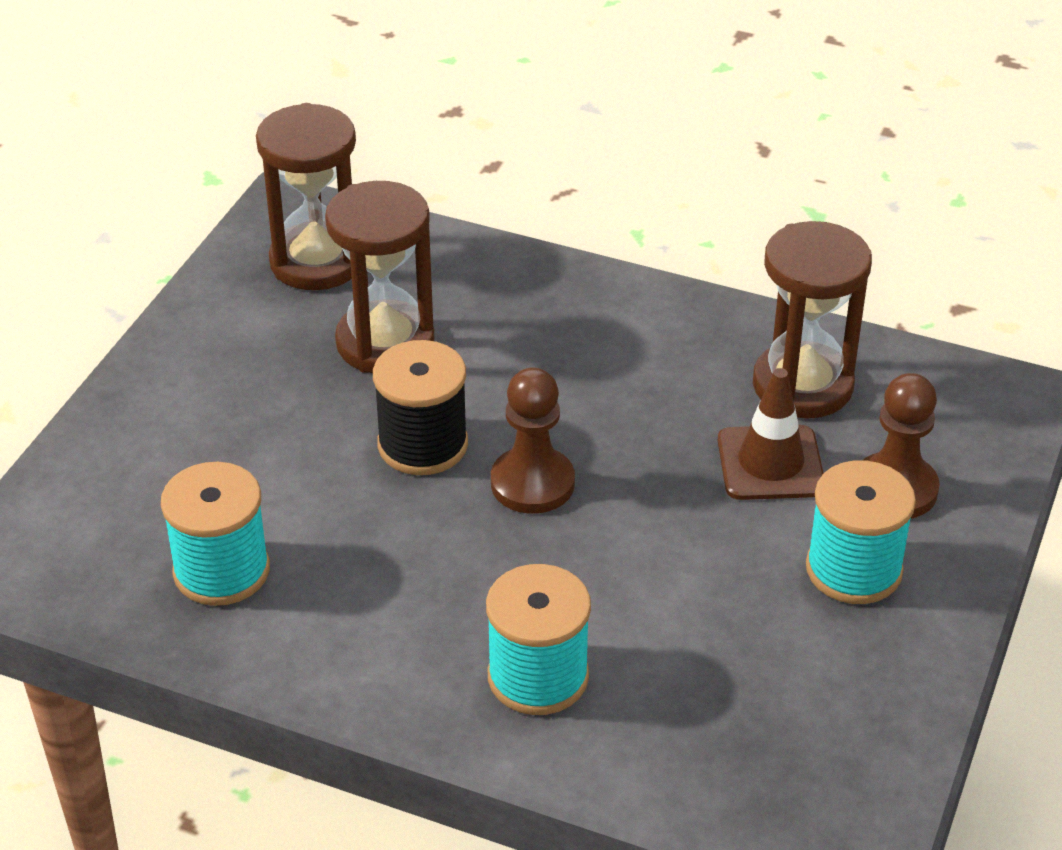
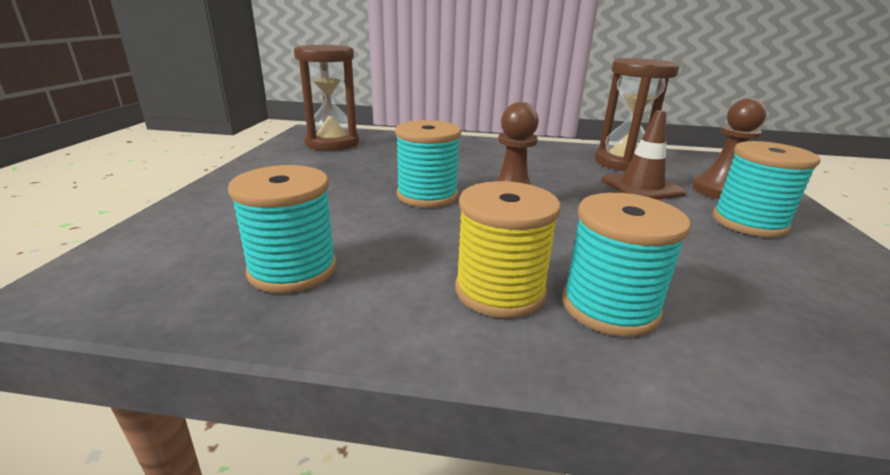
camera: 15 degrees left, 15 degrees down
(385, 343) = (383, 163): brown hourglass -> none
(422, 445) = (427, 195): black spool -> turquoise spool
(433, 637) = (500, 291): none -> yellow spool

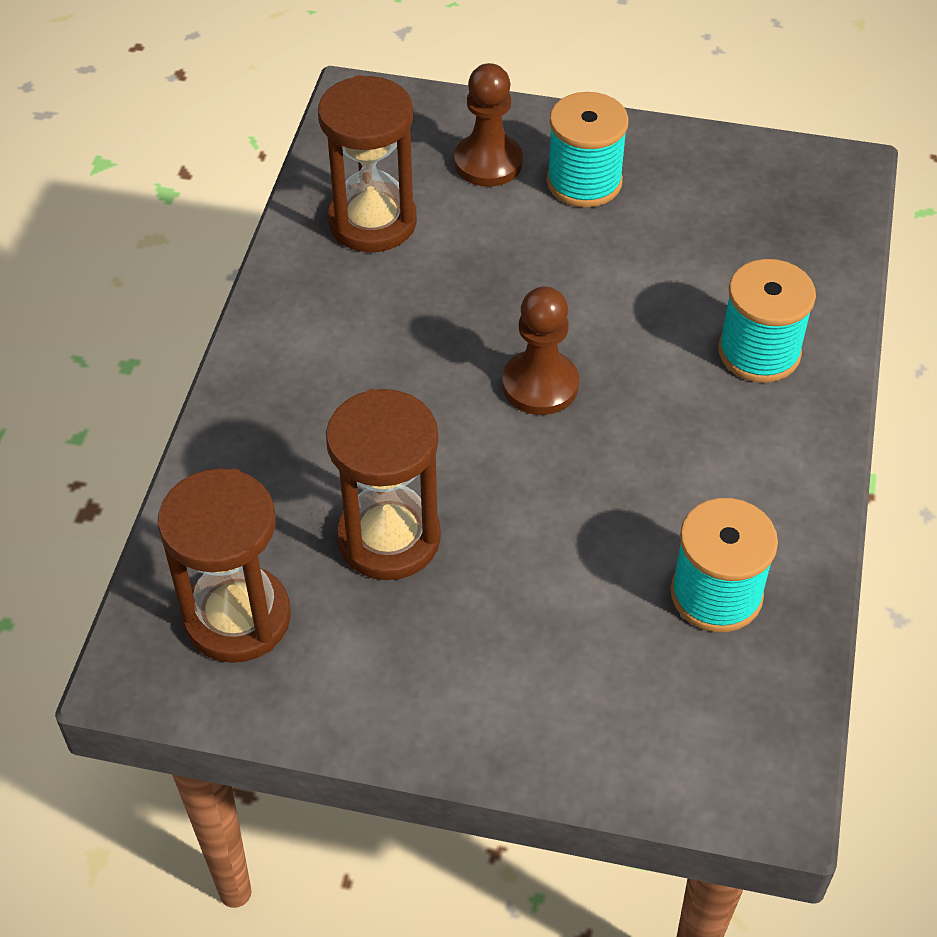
camera: 85 degrees left, 25 degrees up
(375, 168) = (389, 538): none -> brown hourglass
(427, 195) = (509, 472): turquoise spool -> none
(500, 291) = (741, 424): yellow spool -> none
(641, 187) = (476, 235): brown traffic cone -> none

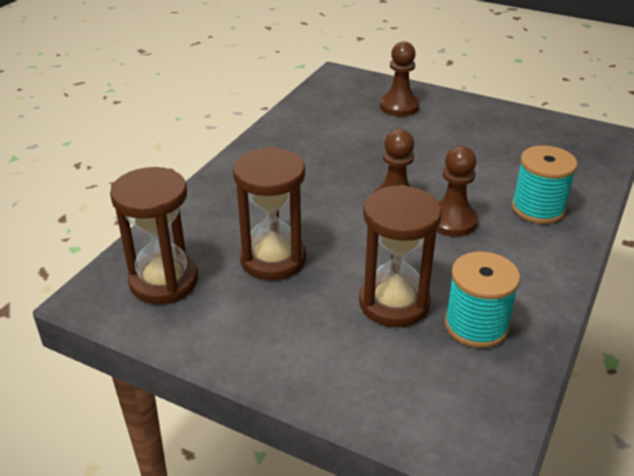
camera: 15 degrees right, 15 degrees down
(372, 222) = (324, 121): brown hourglass -> brown hourglass (394, 303)
(584, 181) = (451, 121): turquoise spool -> none
(637, 404) = (452, 221): none -> brown pawn

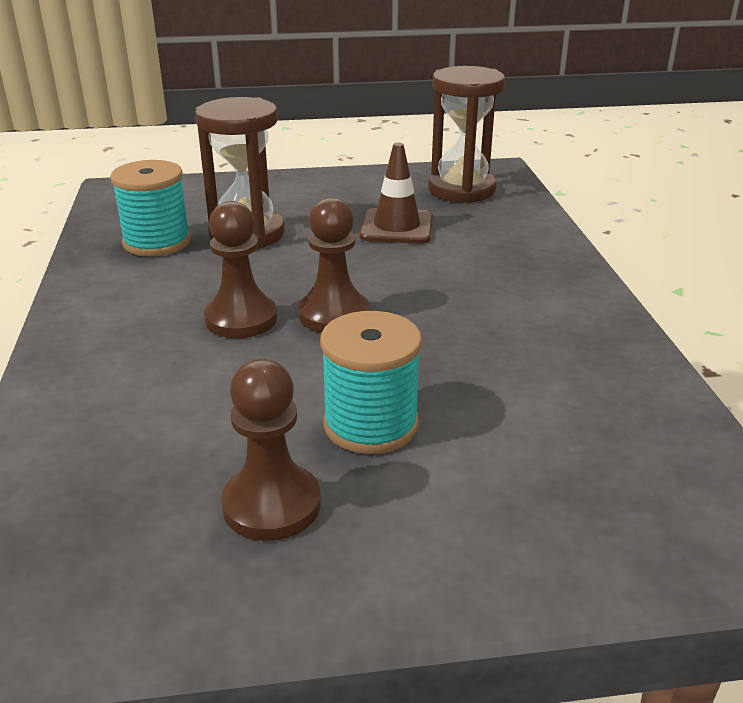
camera: 145 degrees right, 5 degrees down
(273, 259) = (396, 227): brown hourglass -> brown traffic cone
(399, 107) = (520, 500): brown pawn -> brown pawn (271, 505)
(538, 209) = (125, 377): turquoise spool -> turquoise spool (371, 424)

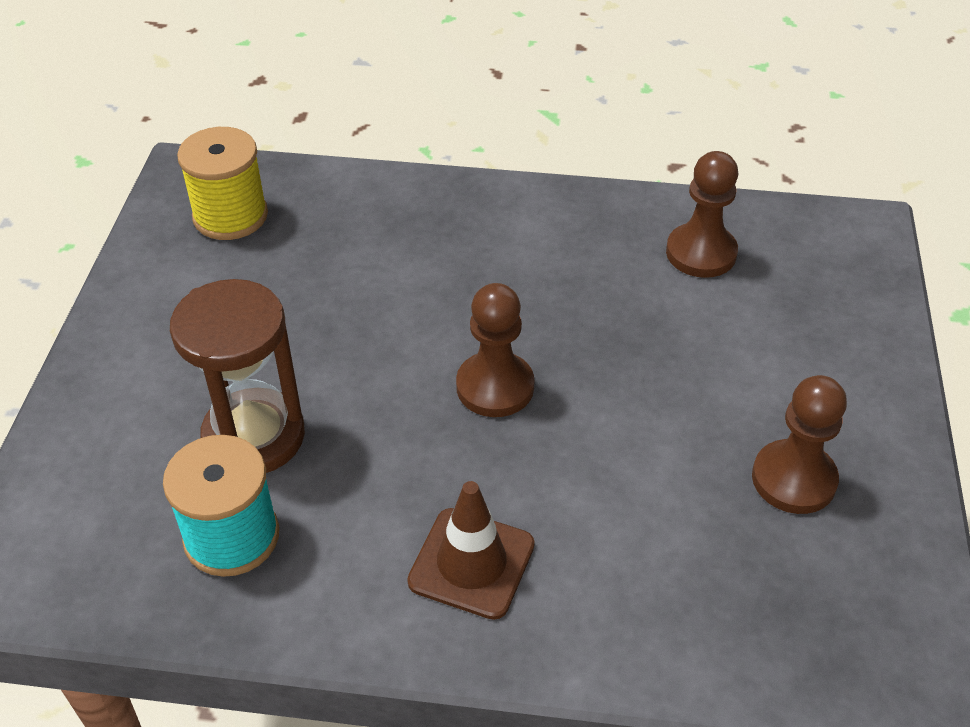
camera: 75 degrees left, 15 degrees up
(241, 319) = (477, 466): brown pawn -> brown pawn (701, 253)
(371, 424) = (695, 395): turquoise spool -> none
(396, 227) = (306, 294): brown traffic cone -> brown traffic cone (471, 563)
(461, 190) = (230, 216): brown hourglass -> yellow spool

